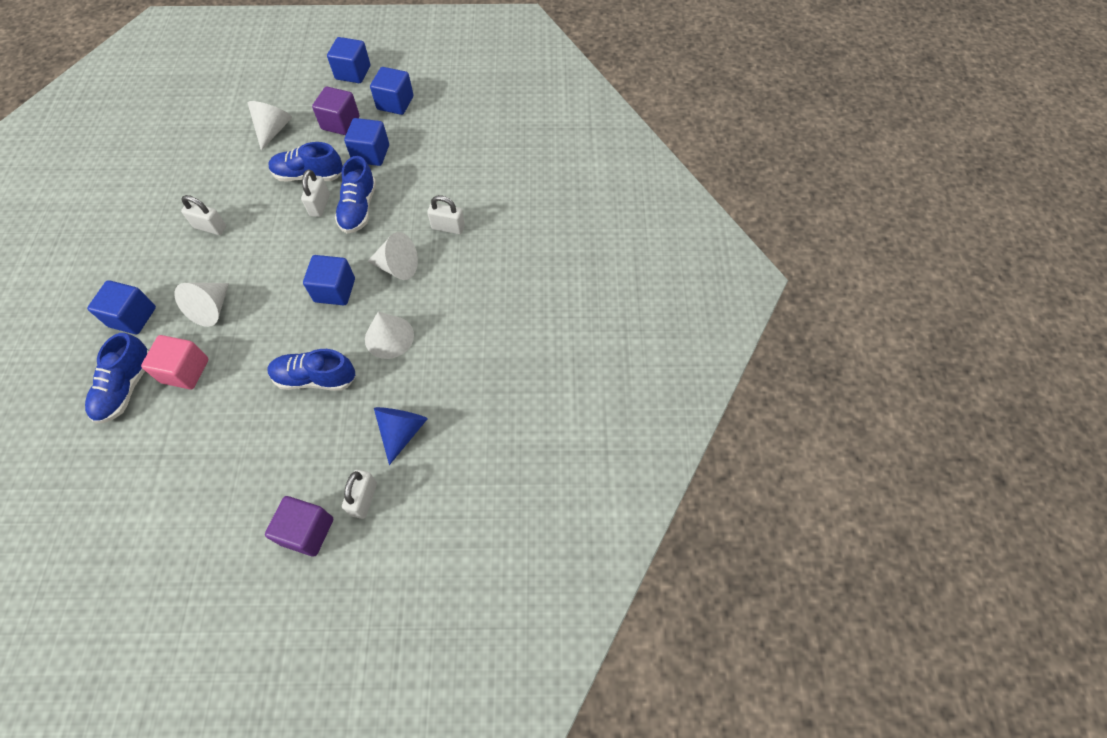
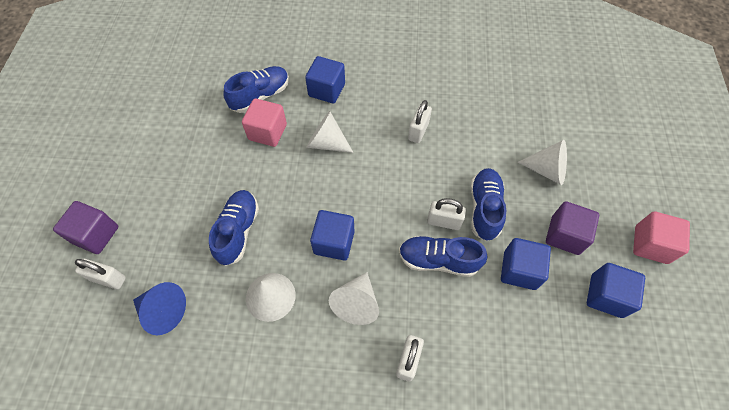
camera: 95 degrees right, 0 degrees up
(126, 388) = (260, 96): blue shoe -> blue shoe turned 120 degrees clockwise
(353, 73) = (651, 244): blue cube -> pink cube

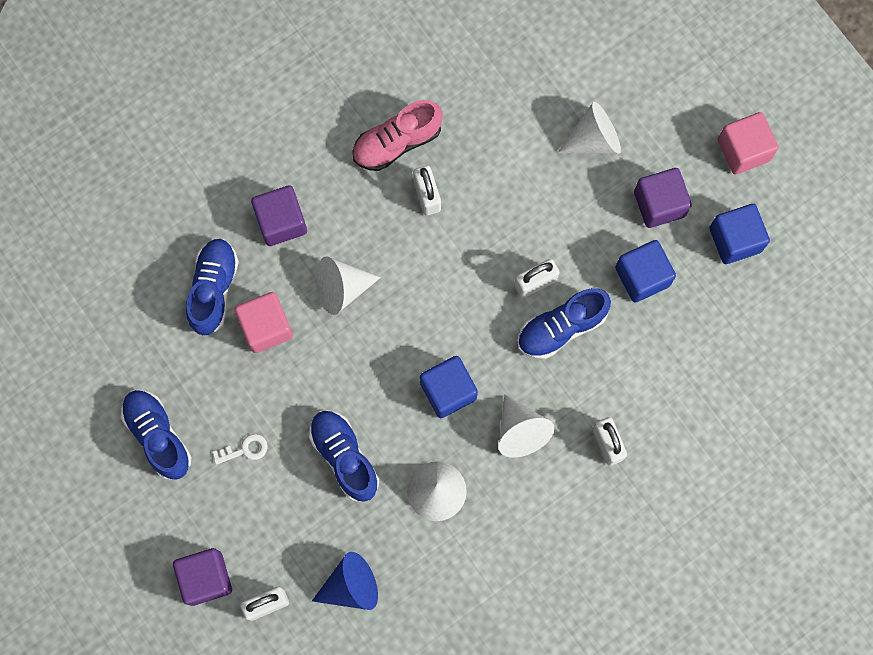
camera: 40 degrees left, 15 degrees up
(191, 184) = (245, 449): none -> white key
(326, 90) = (281, 222): blue cube -> purple cube
(425, 96) = (397, 142): none -> pink shoe
(484, 209) = (564, 235): blue shoe -> blue shoe (158, 436)

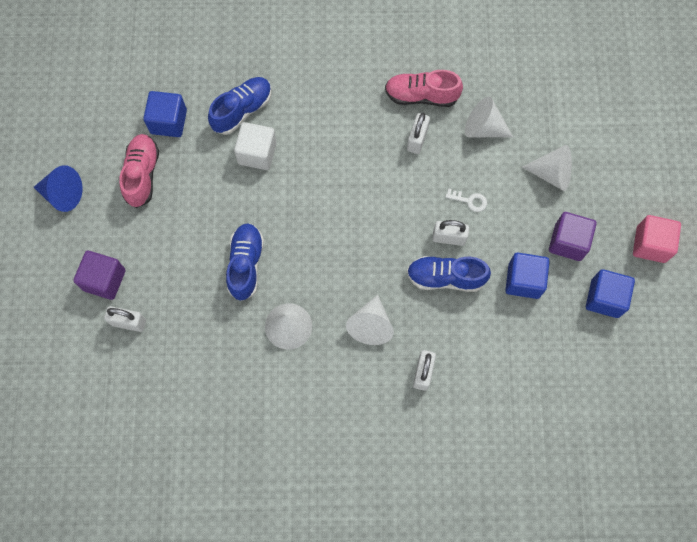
camera: 35 degrees right, 5 degrees down
(158, 436) = (142, 175): blue shoe -> pink shoe
(245, 449) = (188, 218): white key -> white key (470, 201)
(266, 327) = (257, 153): pink cube -> white cube
(281, 222) = (313, 97): purple cube -> none
(342, 288) = (321, 161): white cone -> white cone (483, 128)
(351, 586) = (189, 348): blue cone -> blue cone (63, 194)
(448, 391) = (342, 268): blue cube -> blue cube (168, 122)

